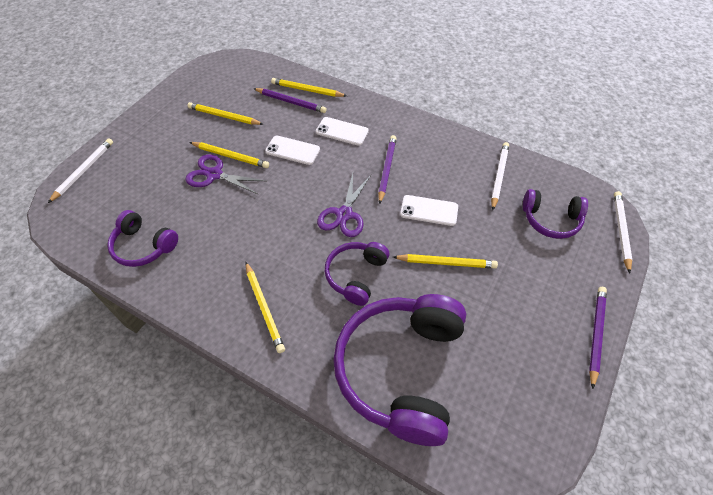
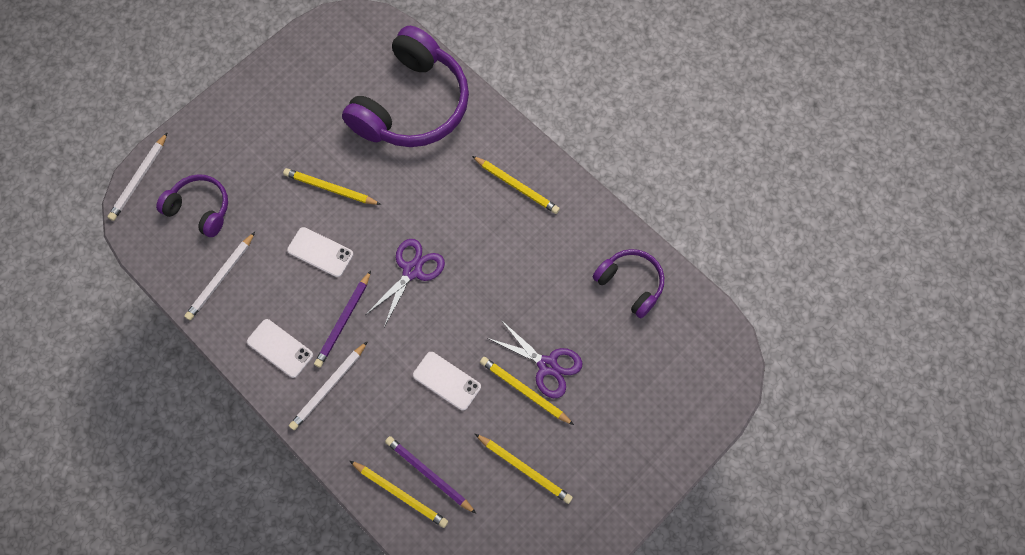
camera: 165 degrees left, 15 degrees up
(84, 171) = (705, 413): white pencil -> white pencil (329, 387)
(264, 308) = (517, 186): yellow pencil -> yellow pencil turned 135 degrees clockwise
(342, 131) = (376, 398): white phone -> white phone (280, 348)
(356, 275) = (422, 197): purple headphones -> none
(596, 334) = (235, 92): purple pencil -> none

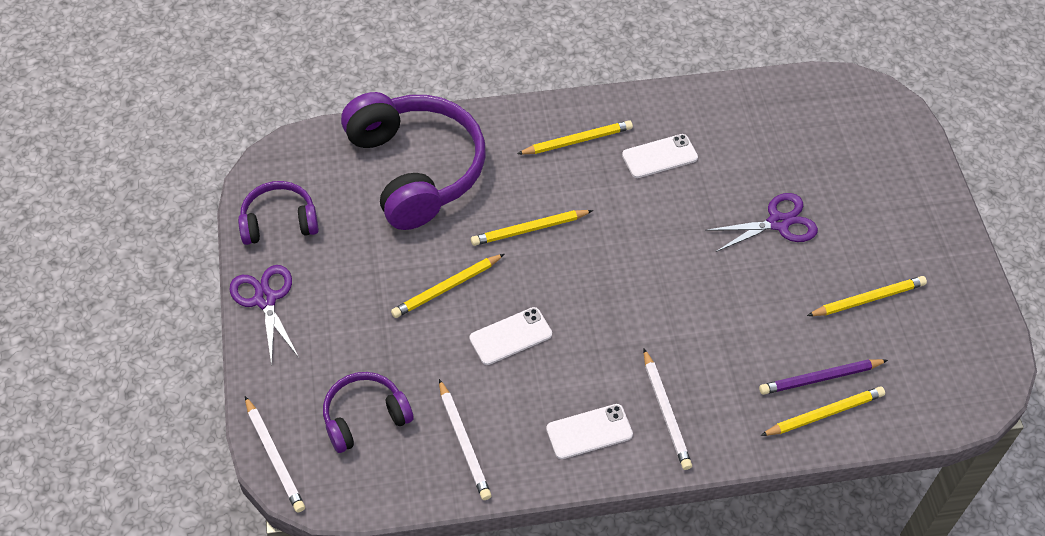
camera: 55 degrees left, 15 degrees down
(343, 321) = (603, 359): purple pencil -> none
(412, 270) = (596, 271): purple scissors -> purple scissors (265, 299)
(446, 381) = (734, 309): white phone -> white phone (659, 156)
(524, 391) = (790, 254): yellow pencil -> yellow pencil (529, 229)
(630, 284) = (745, 118): purple headphones -> purple headphones (279, 222)

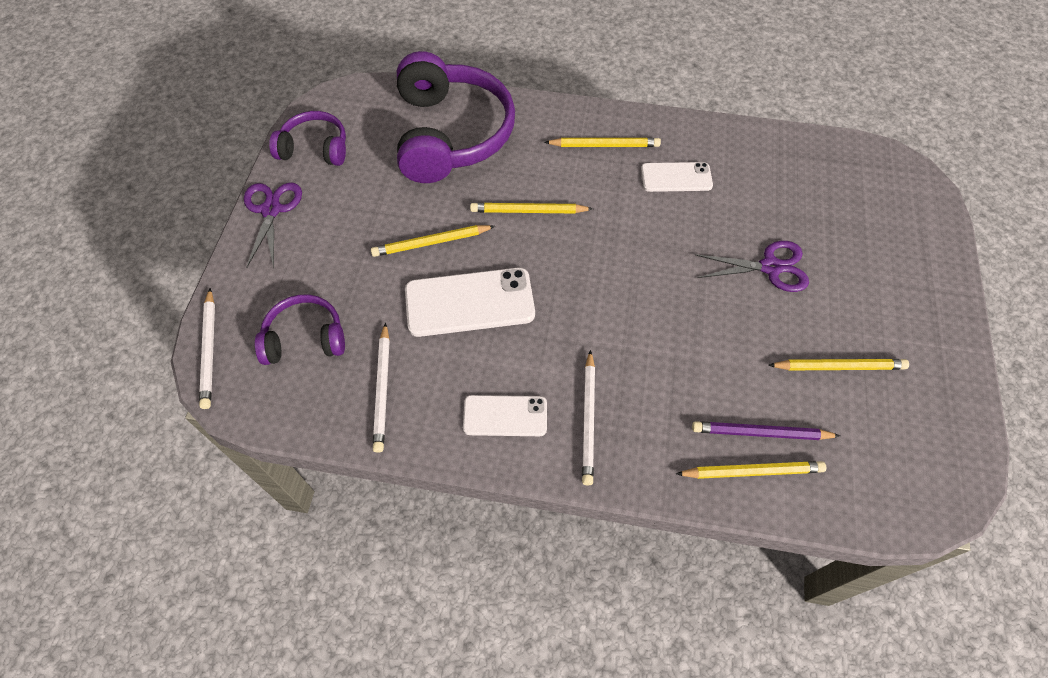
camera: 20 degrees right, 5 degrees up
(510, 336) = (469, 302): white phone -> white phone, size x1.65

